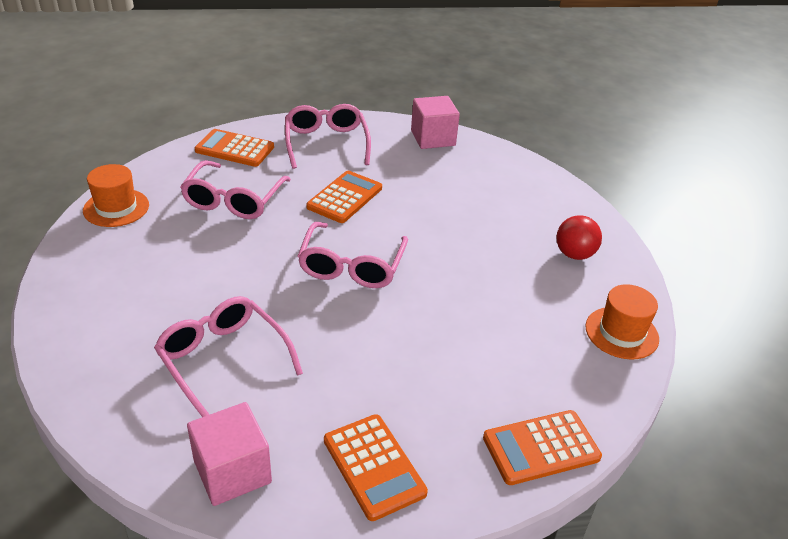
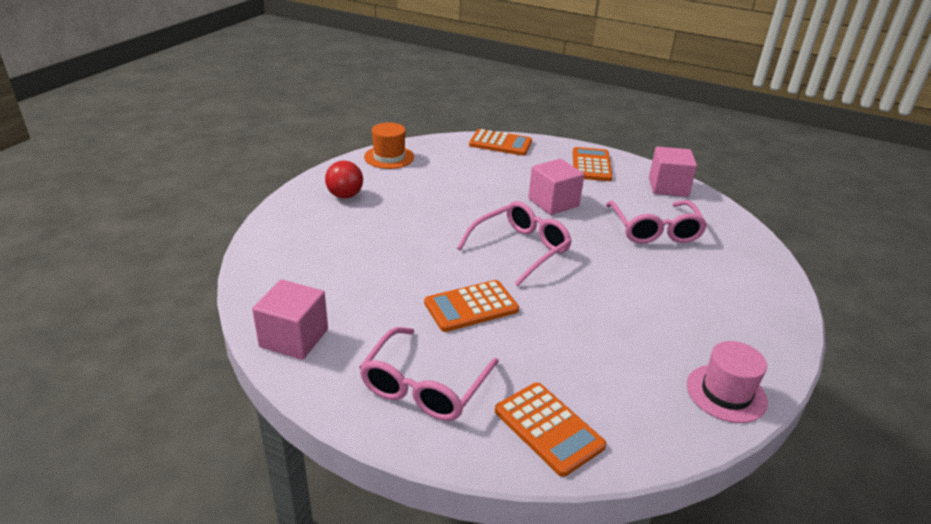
camera: 145 degrees left, 5 degrees down
(116, 208) = (726, 393): orange hat -> pink hat
(233, 200) = (588, 349): pink glasses -> none
(369, 350) = (553, 202): none -> pink cube

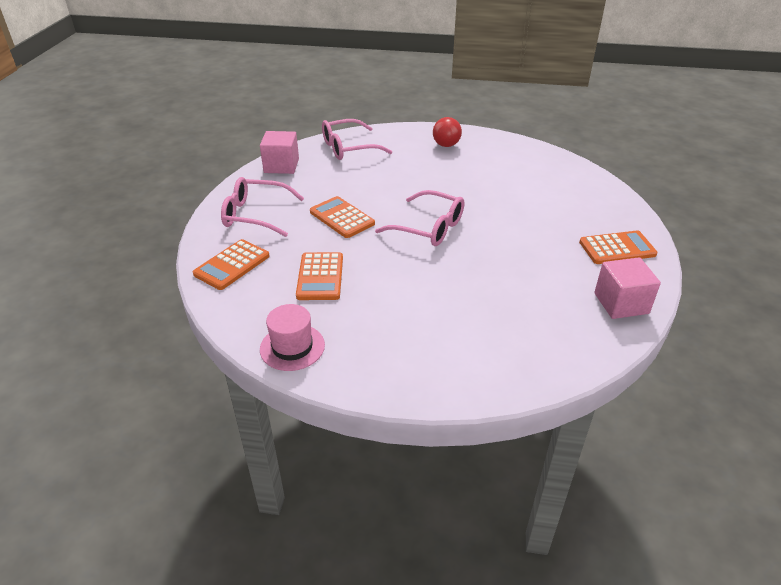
camera: 75 degrees right, 5 degrees up
(389, 157) = (520, 148): orange hat -> none
(500, 143) = (604, 192): orange calculator -> orange calculator (320, 277)
(553, 202) = (518, 234): pink cube -> none
(655, 230) = (517, 298): pink glasses -> pink glasses (348, 148)

